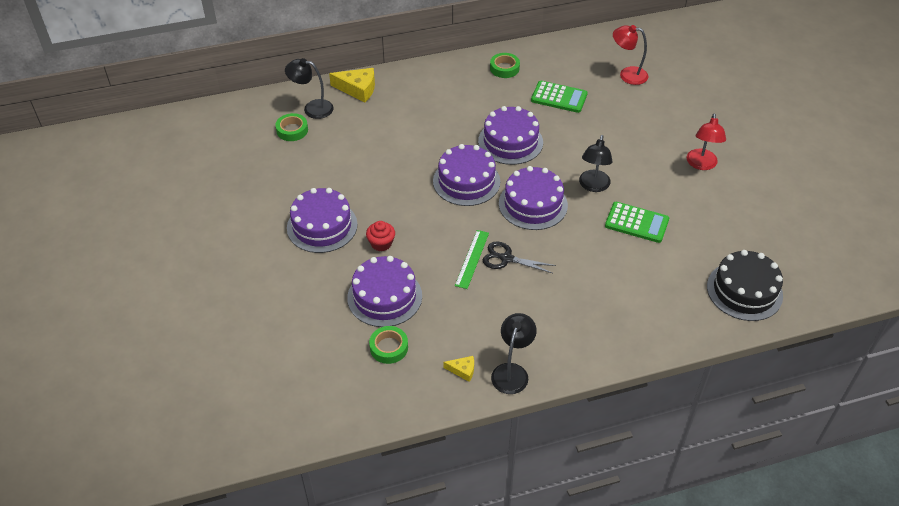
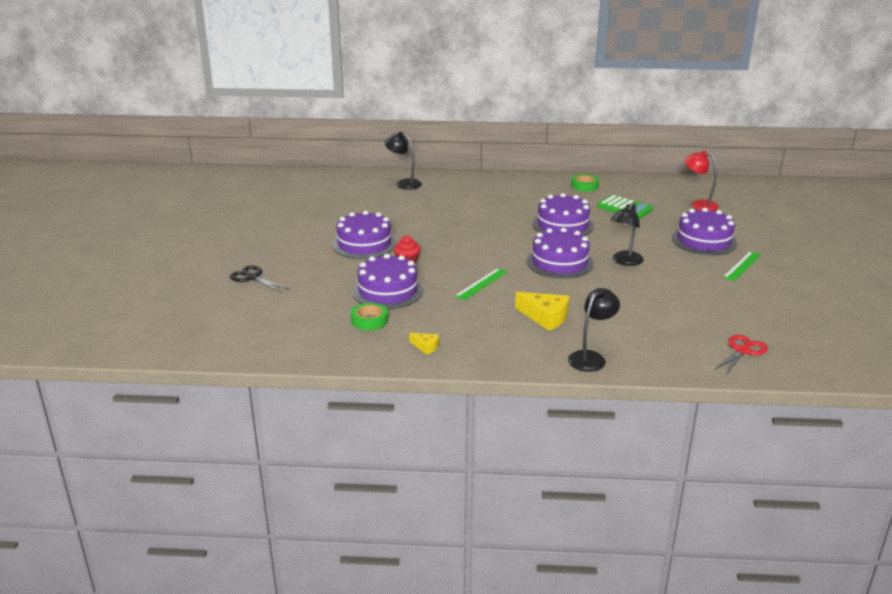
camera: 20 degrees right, 20 degrees down
(292, 130) = (379, 192): green tape -> none
(358, 89) = (449, 179): yellow cheese -> yellow cheese (545, 317)
(466, 181) = (507, 240): purple cake -> purple cake (704, 241)
(506, 258) = (513, 289): black scissors -> black scissors (252, 278)
(512, 372) = (471, 357): black lamp -> black lamp (591, 358)
(636, 223) = (654, 290): green calculator -> none
(701, 164) = (742, 266): red lamp -> green ruler
(744, 291) = (742, 351): black cake -> red scissors

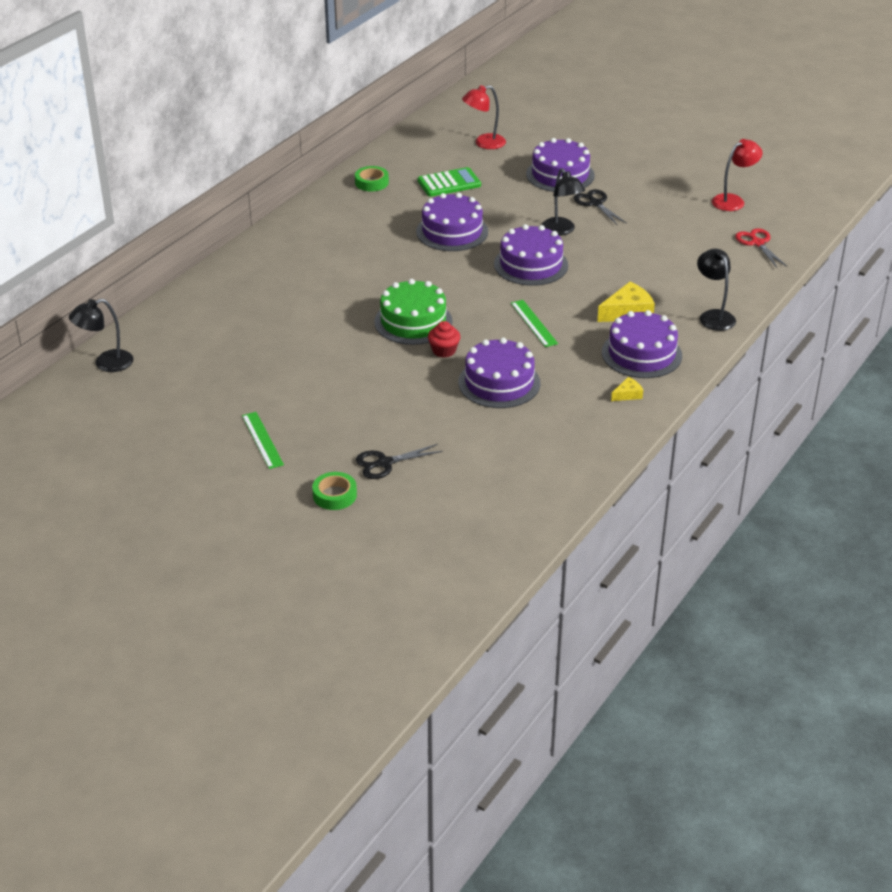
camera: 60 degrees left, 10 degrees up
(364, 244) = (373, 365): purple cake -> purple cake (641, 354)
(369, 320) = (551, 412): green tape -> green tape (334, 495)
(404, 183) = (233, 288): black lamp -> black lamp (106, 363)
(431, 243) = (413, 321): none -> green cake
(686, 264) = (595, 203): none -> black scissors
(742, 266) = (623, 179): green ruler -> green ruler (262, 440)
(794, 322) = (733, 201): none -> red lamp

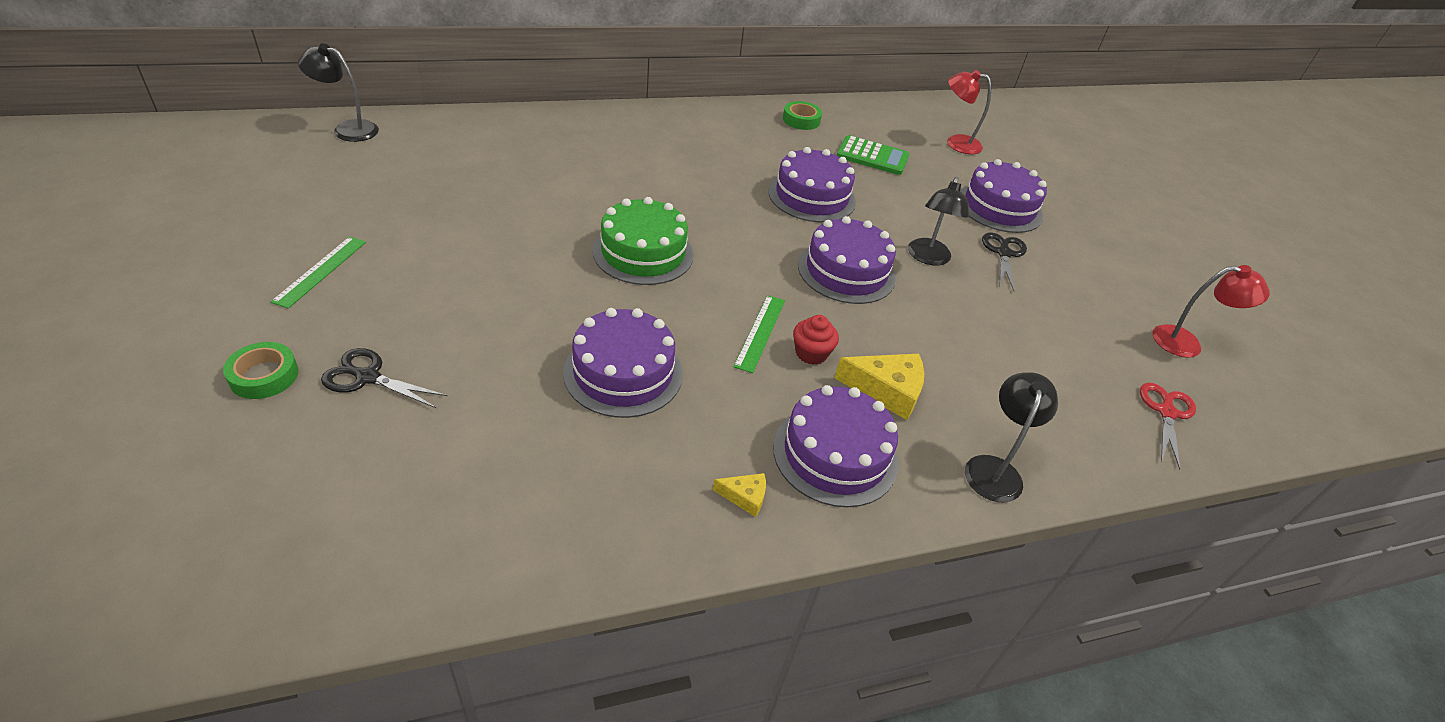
camera: 35 degrees right, 5 degrees up
(444, 351) = (624, 299): red cupcake -> red cupcake (811, 353)

